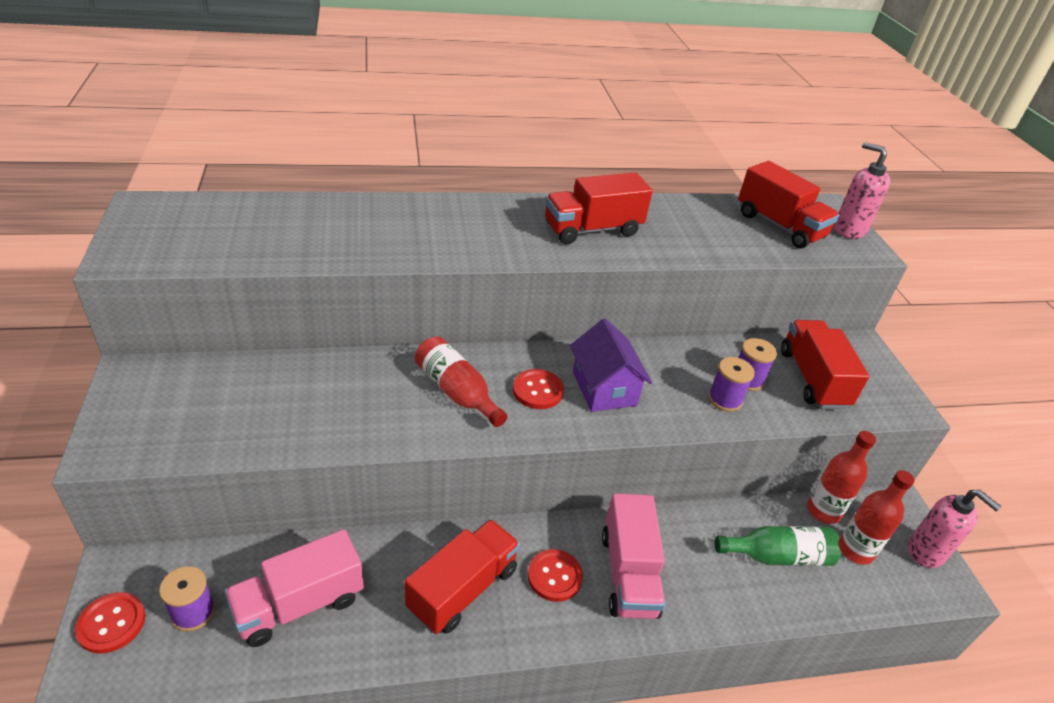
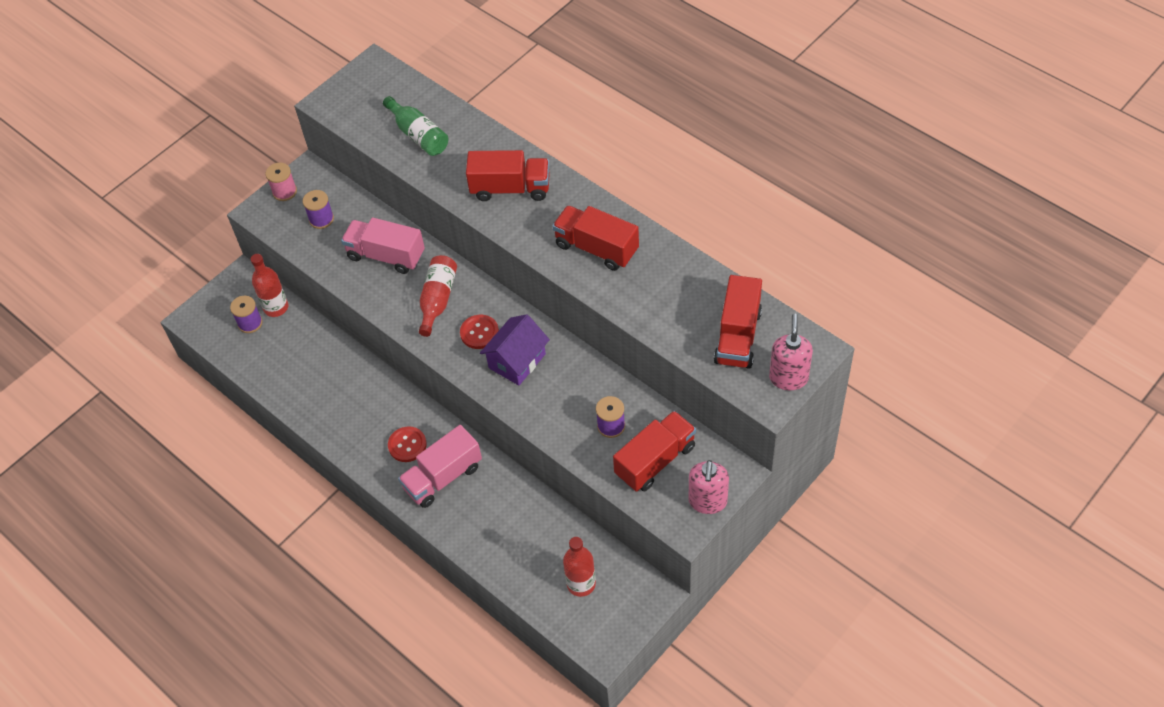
camera: 60 degrees right, 15 degrees up
(111, 623) = (219, 302): red button -> none
(121, 409) = (284, 192): none -> pink spool
(299, 604) = (290, 356): pink truck -> pink truck (386, 255)
(463, 589) = (360, 412): red truck -> red truck (510, 188)
(724, 399) = (575, 425): purple spool -> purple spool (321, 219)
(778, 556) = (532, 544): green bottle -> green bottle (418, 135)
(823, 511) = (600, 551): red bottle -> red bottle (276, 307)
(926, 552) = (622, 625): pink soap dispenser -> pink soap dispenser (707, 501)

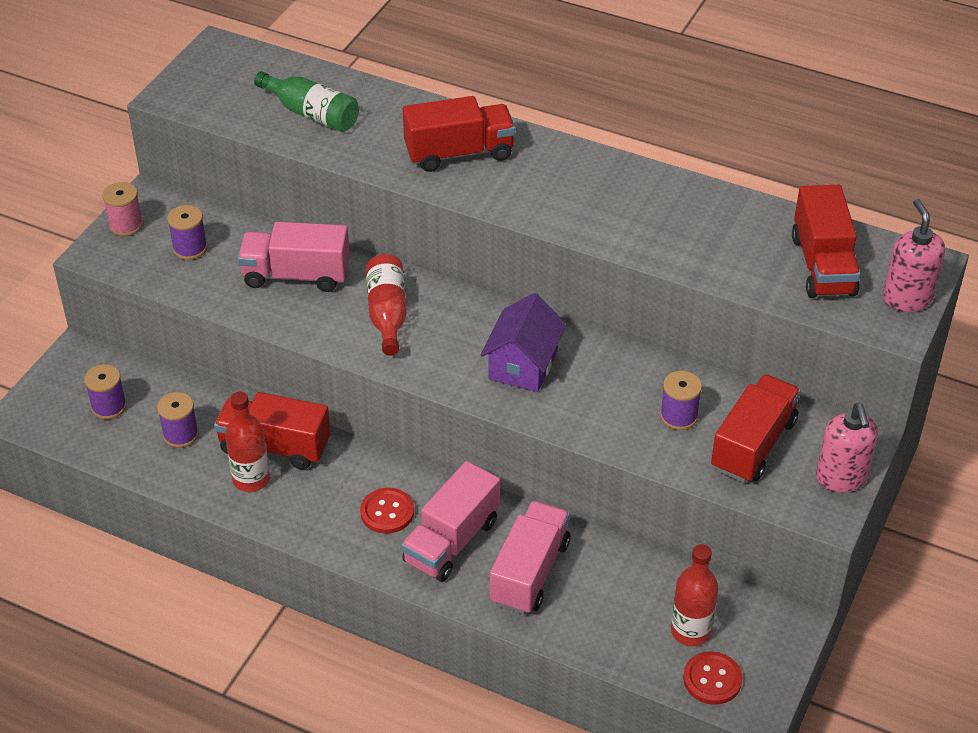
camera: 20 degrees left, 10 degrees down
(276, 307) = (139, 382): red bottle -> red bottle (251, 479)
(290, 355) = (180, 434): none -> purple spool
(479, 333) = (459, 341): red button -> red button (712, 679)
(487, 513) = (530, 572): none -> pink truck
(596, 248) = (600, 200): red truck -> red truck (275, 446)

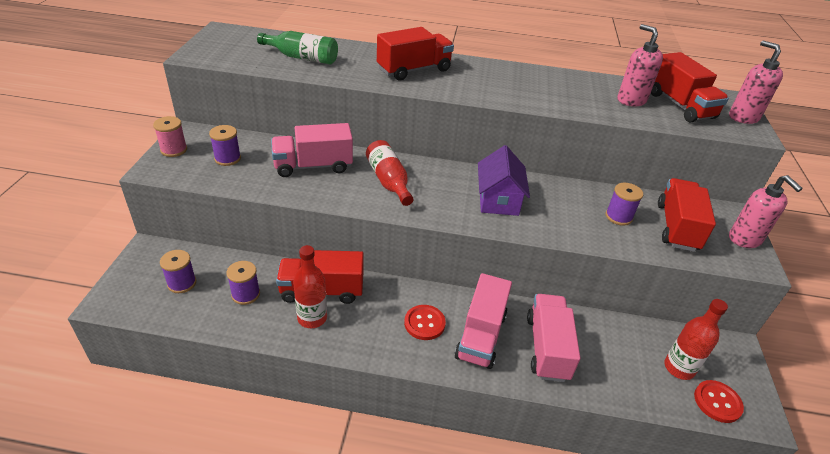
camera: 20 degrees left, 5 degrees down
(752, 246) = (631, 100): none -> pink soap dispenser

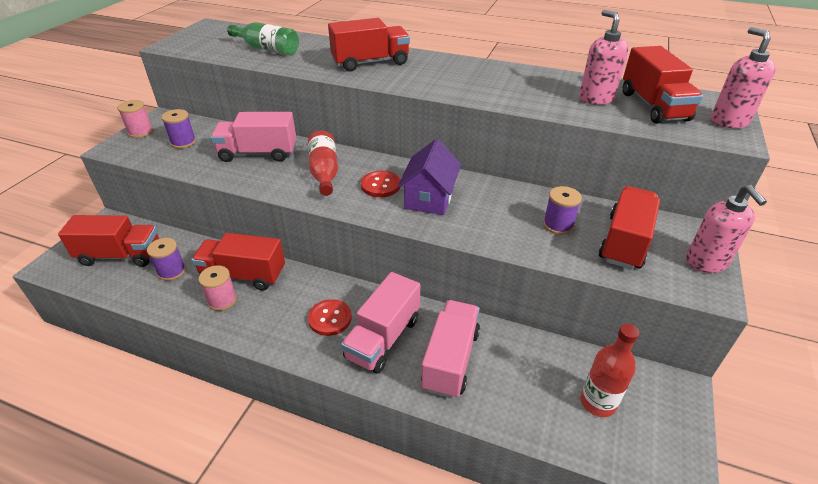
camera: 15 degrees right, 0 degrees up
(182, 283) = (120, 255): purple spool -> red truck
(312, 318) = (222, 300): red bottle -> pink spool
(717, 402) = (632, 449): red button -> red button (380, 185)

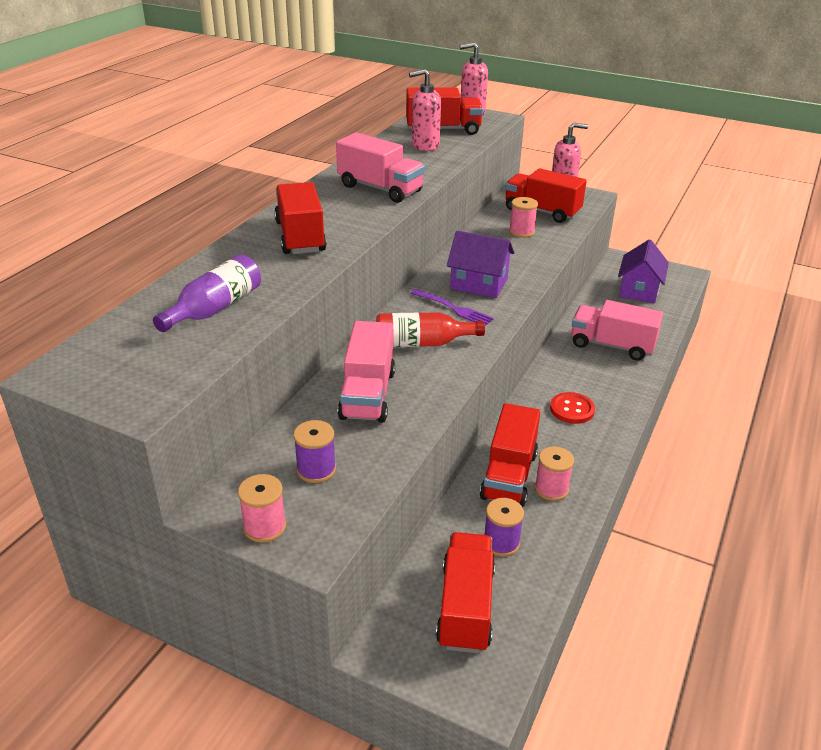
camera: 85 degrees left, 5 degrees down
(267, 49) = (215, 308): green bottle -> purple bottle
(380, 185) = (454, 309): red button -> purple fork
(383, 338) = (593, 378): pink truck -> pink truck (380, 189)
(558, 225) = (521, 232): purple spool -> pink spool
(598, 402) = (639, 290): red bottle -> purple house

